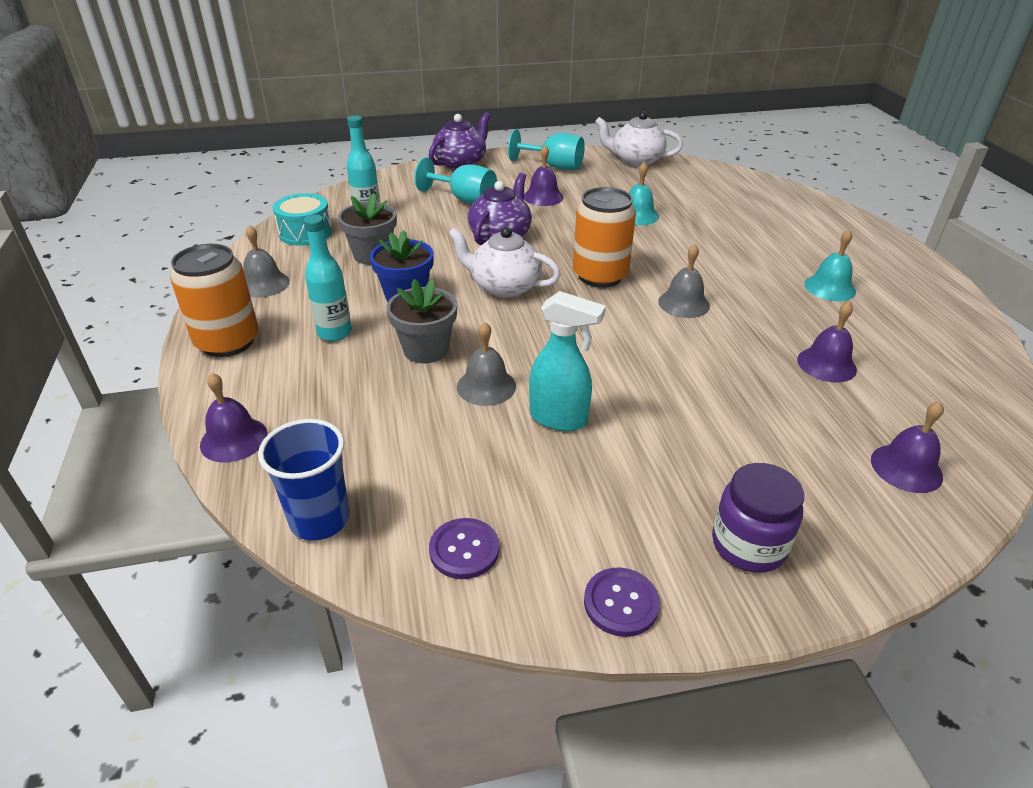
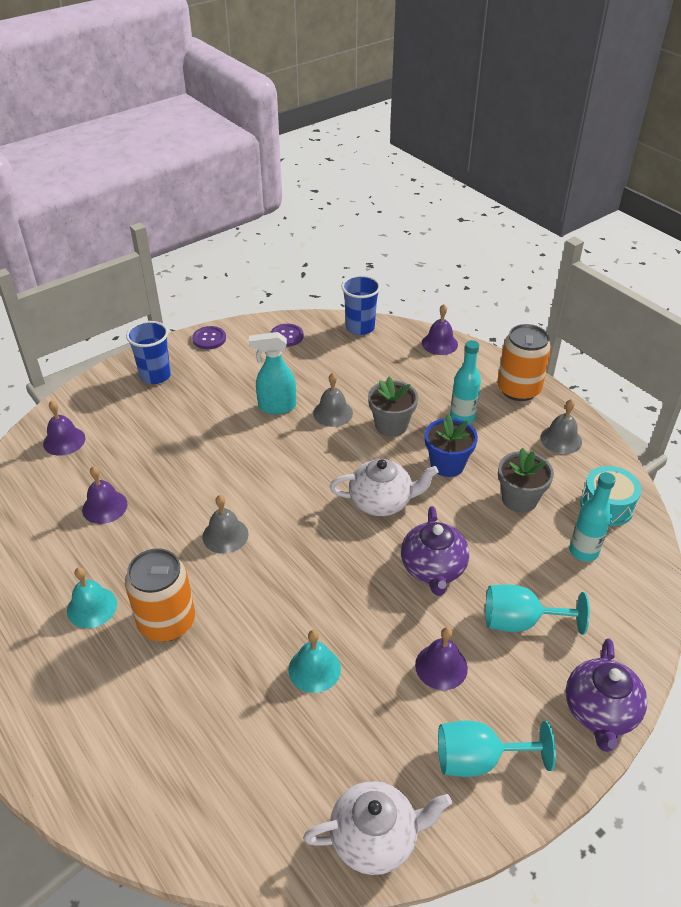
camera: 155 degrees right, 5 degrees up
(600, 276) = (310, 545): orange can -> orange can (167, 622)
(748, 545) = (155, 375): purple jar -> blue cup

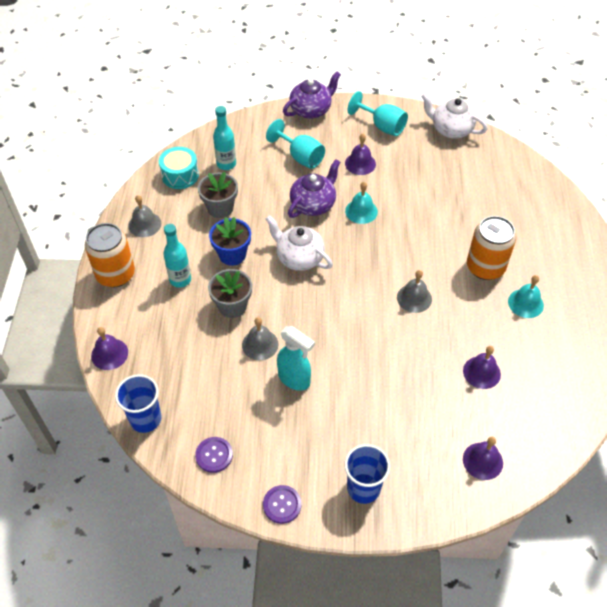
camera: 140 degrees left, 10 degrees up
(314, 669) = (423, 198): turquoise bell -> turquoise bell (361, 211)

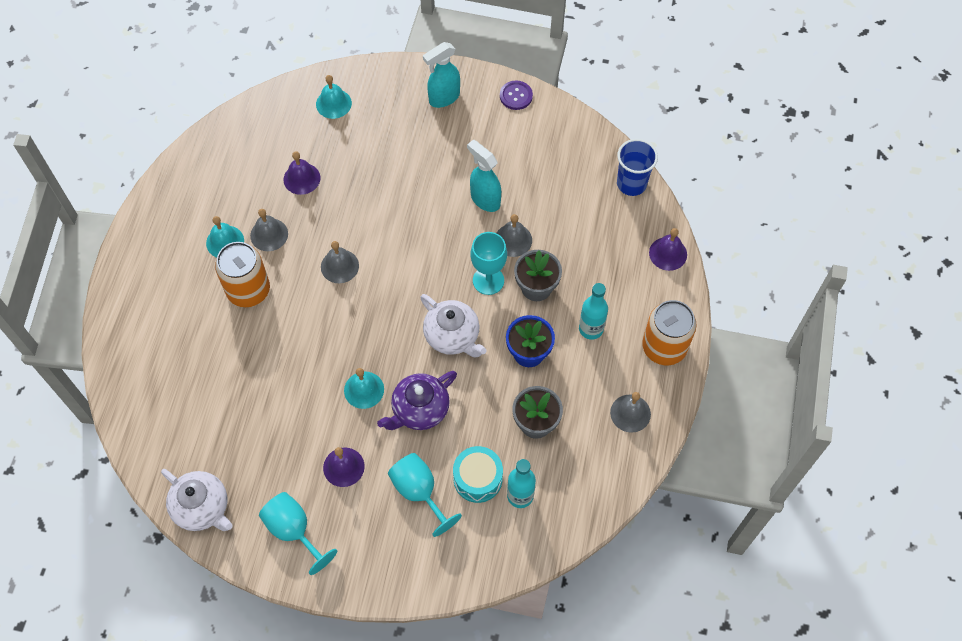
camera: 170 degrees left, 10 degrees up
(180, 175) = (583, 486): turquoise drum -> turquoise drum (478, 478)
(214, 455) = (570, 143): purple button -> none
(277, 305) = (488, 280): none -> turquoise goblet
(311, 110) = (385, 581): purple teapot -> none
(363, 488) = (444, 98): blue cup -> turquoise spray bottle
(482, 461) = (333, 103): purple bell -> turquoise bell
(489, 315) = (269, 234): none -> grey bell

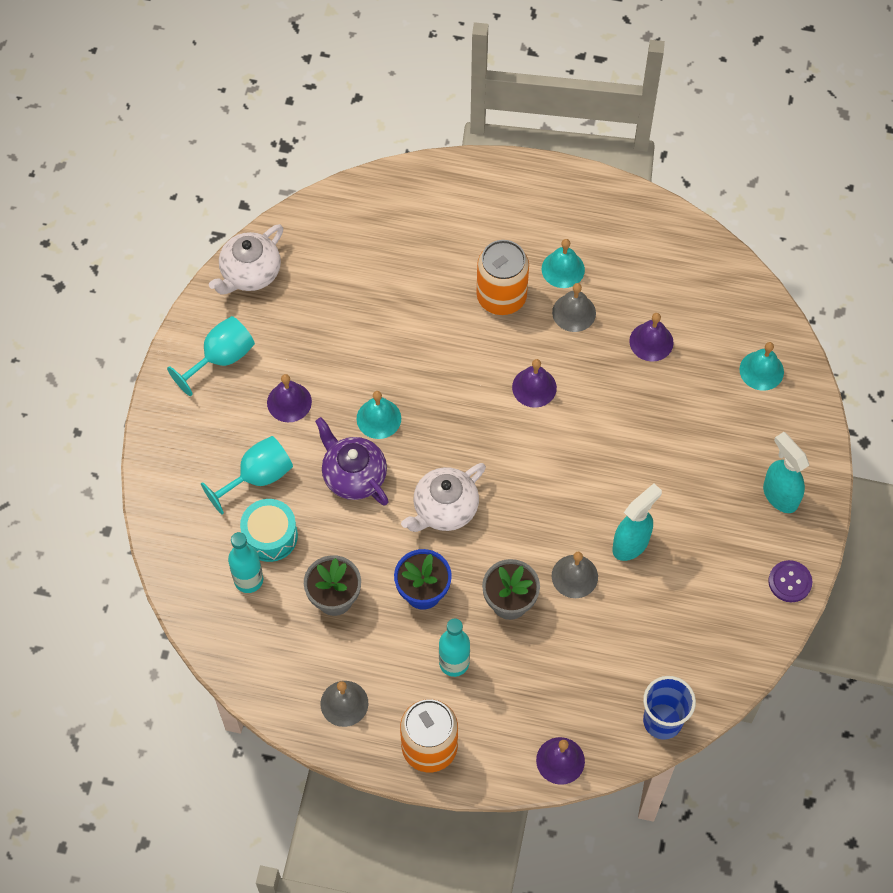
camera: 90 degrees right, 0 degrees up
(339, 266) = (534, 387): grey bell -> purple bell
(488, 280) = (518, 547): turquoise goblet -> none

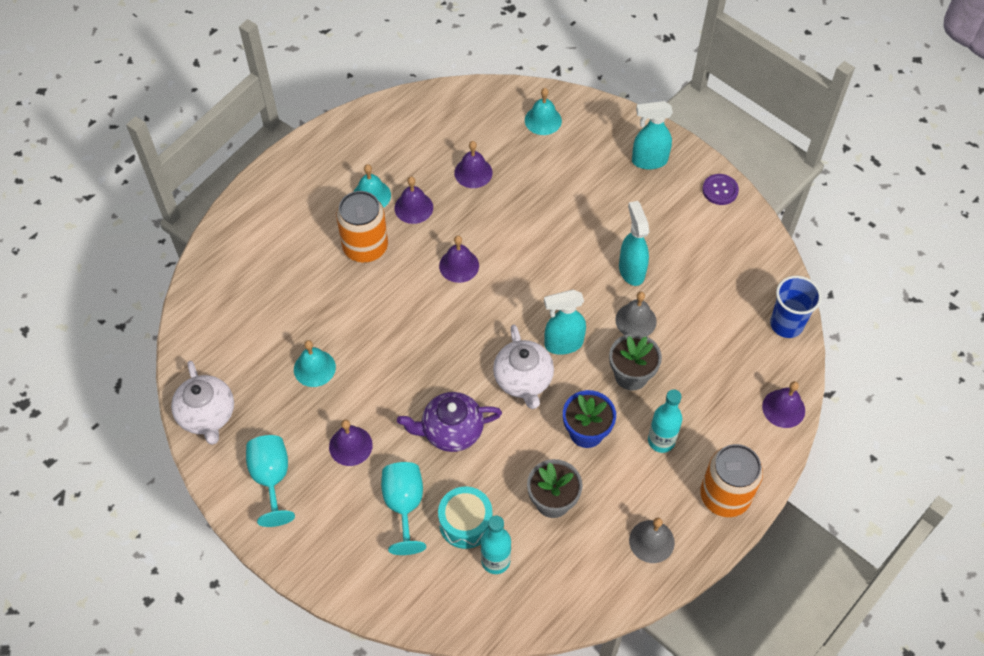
camera: 60 degrees left, 5 degrees down
(378, 418) = (412, 386): turquoise bell -> turquoise bell (314, 368)
(505, 524) = (563, 344): none -> turquoise spray bottle
(574, 312) = (413, 207): grey bell -> purple bell

